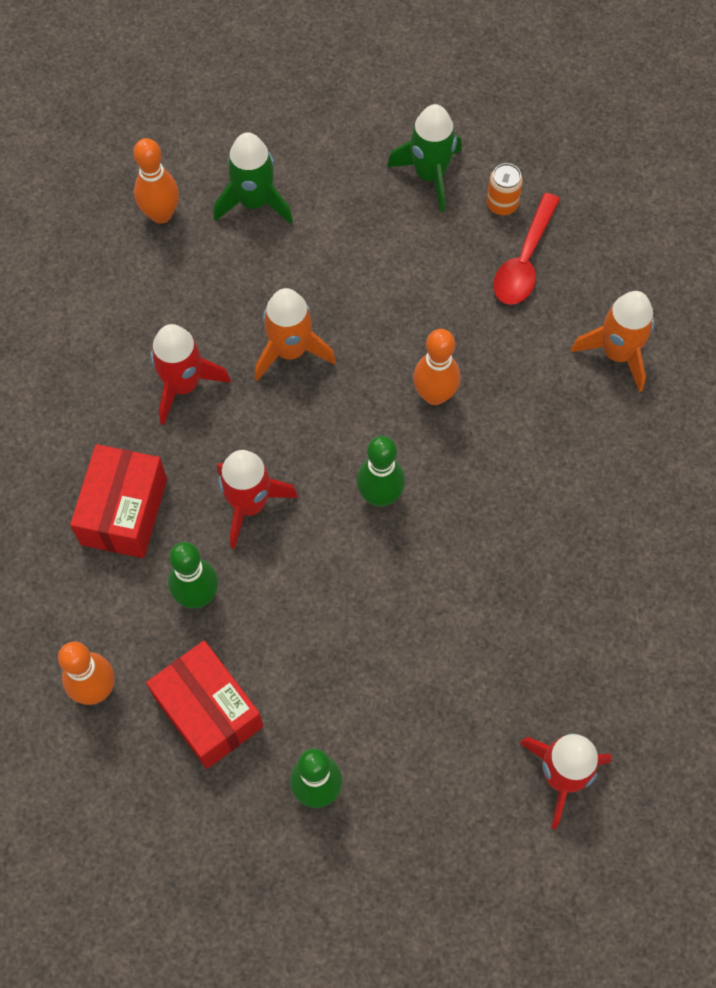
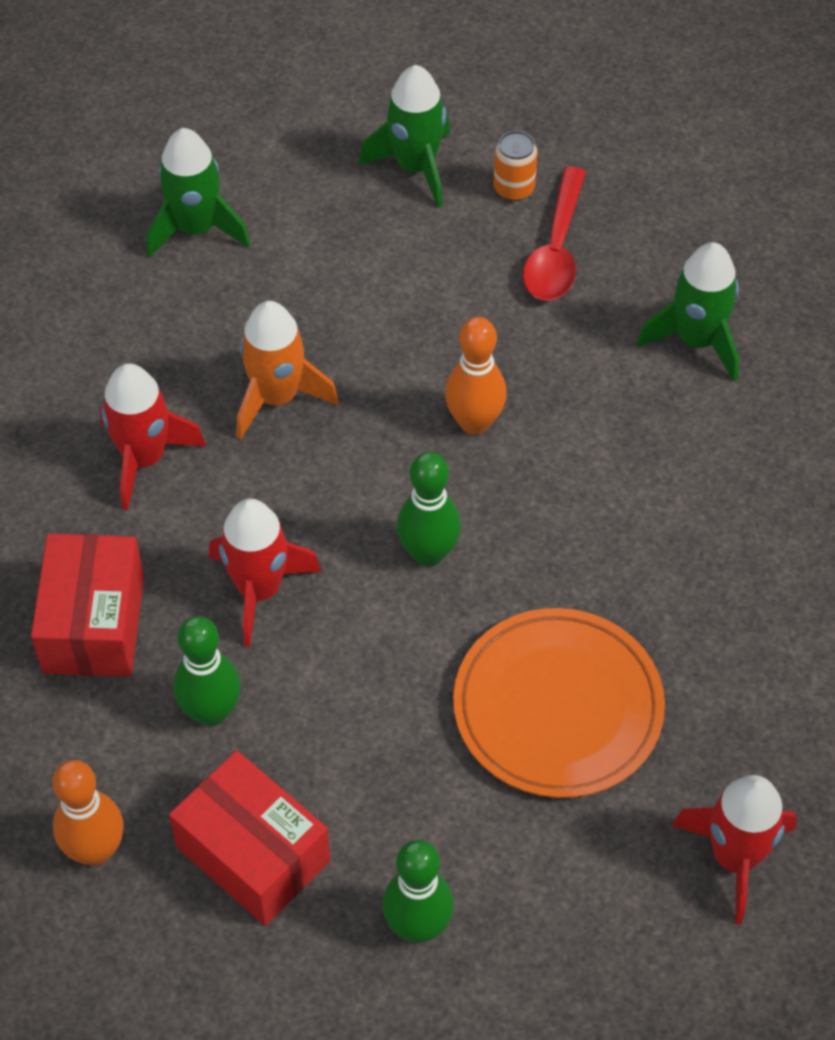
camera: 10 degrees left, 10 degrees down
(161, 214) = (77, 259): orange bowling pin -> none
(453, 635) = (558, 707): none -> orange plate
(617, 353) = (696, 340): orange rocket -> green rocket

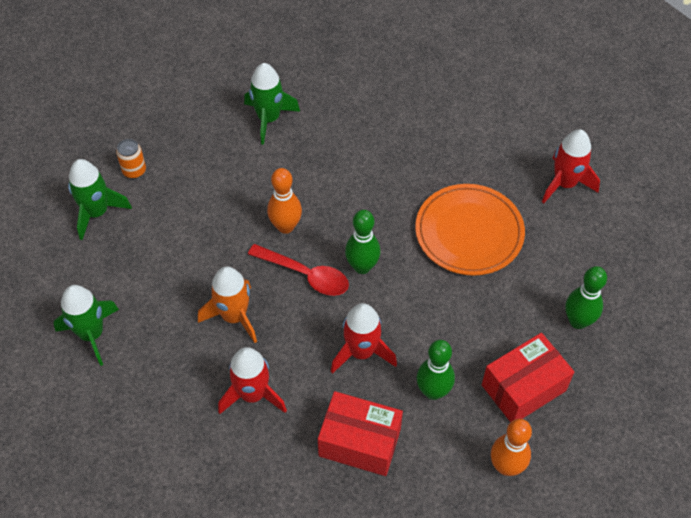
camera: 75 degrees left, 0 degrees up
(556, 249) = (185, 162): red spoon -> red spoon (305, 275)

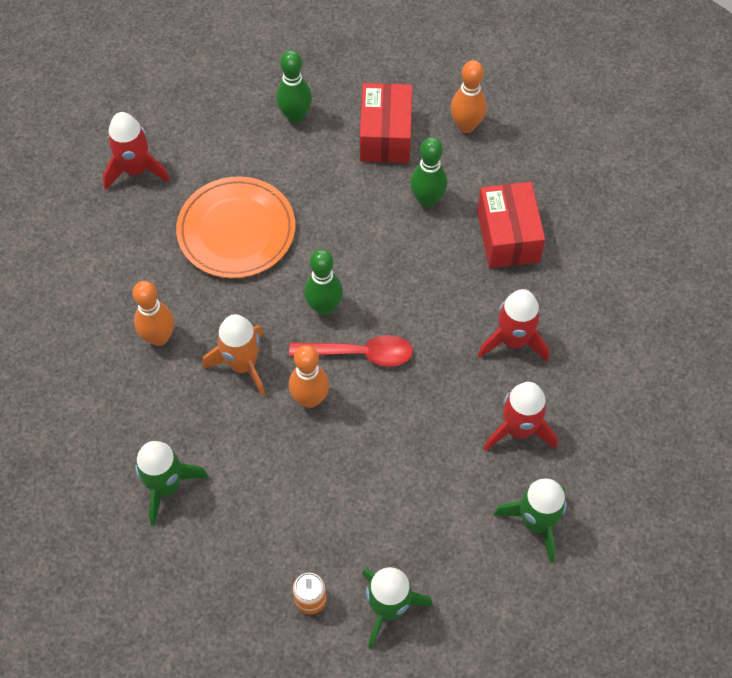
camera: 115 degrees left, 5 degrees up
(234, 316) = (442, 396): orange rocket -> orange rocket (242, 365)
(305, 275) = (360, 354): red spoon -> red spoon turned 90 degrees clockwise
(361, 352) = (419, 270): red rocket -> red rocket (518, 429)
(393, 151) = (159, 337): none -> orange bowling pin
(523, 388) = (385, 136): red box -> red box turned 60 degrees clockwise

